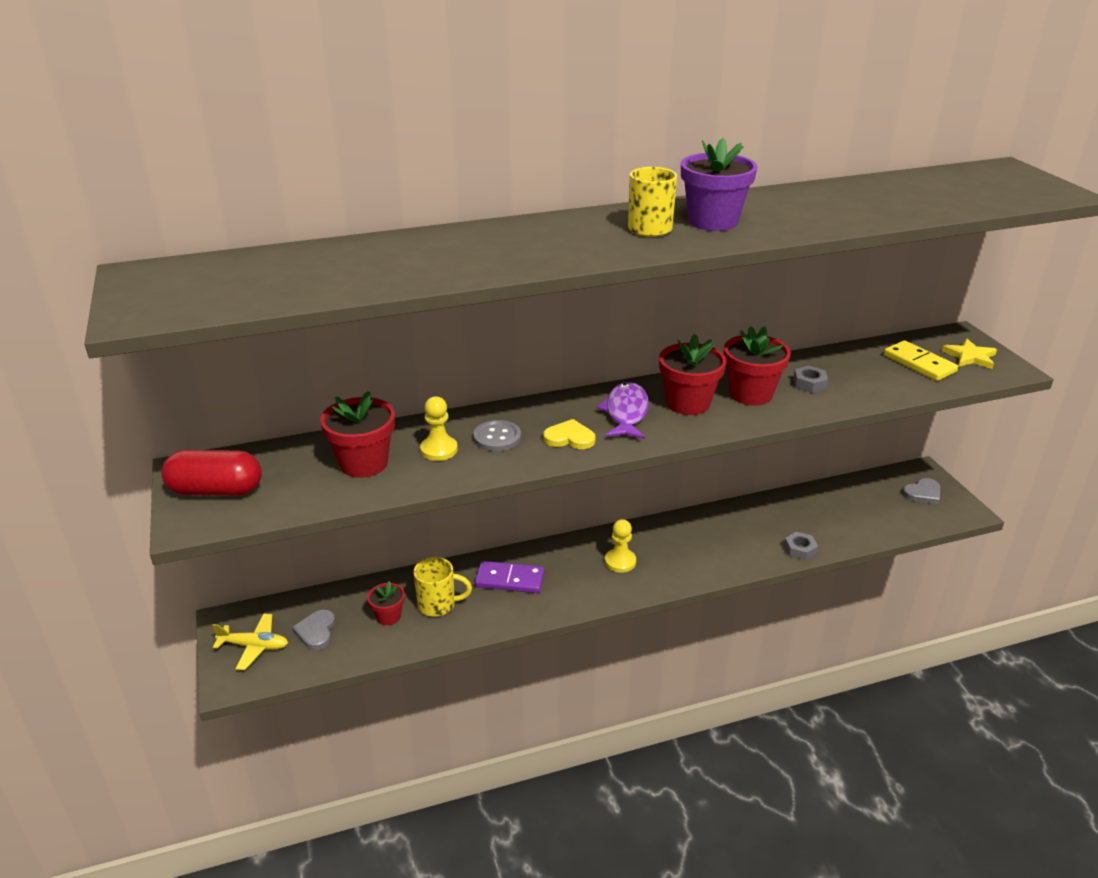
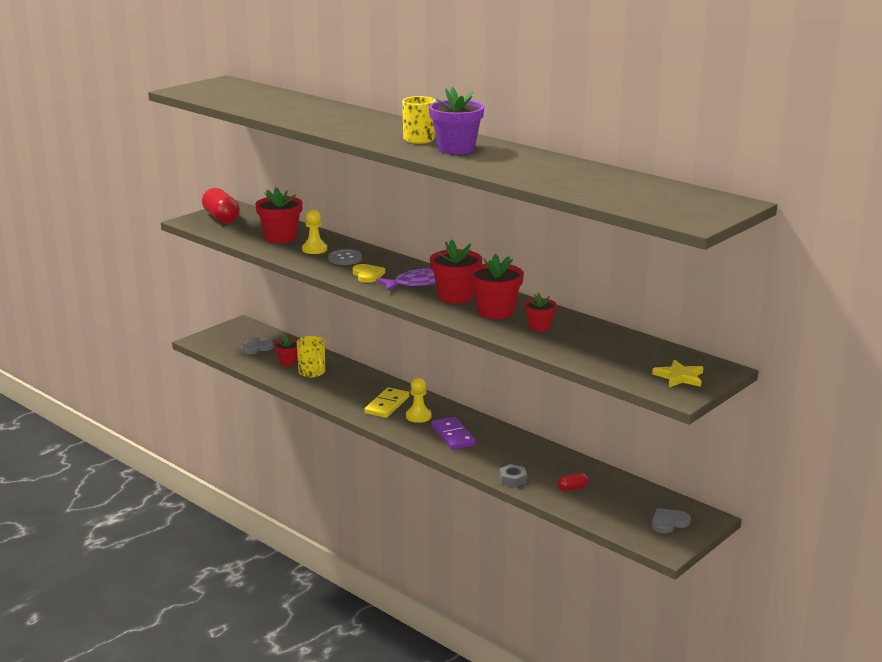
camera: 60 degrees right, 10 degrees down
(254, 646) = (229, 337): yellow plane -> none
(509, 580) = (359, 386): purple domino -> purple domino (453, 436)
(809, 383) = (539, 327): grey nut -> red flower pot
(836, 520) = (572, 488): none -> red capsule
(919, 363) = (634, 359): yellow domino -> yellow domino (387, 405)
(923, 493) = (669, 522): grey heart -> grey heart turned 120 degrees clockwise

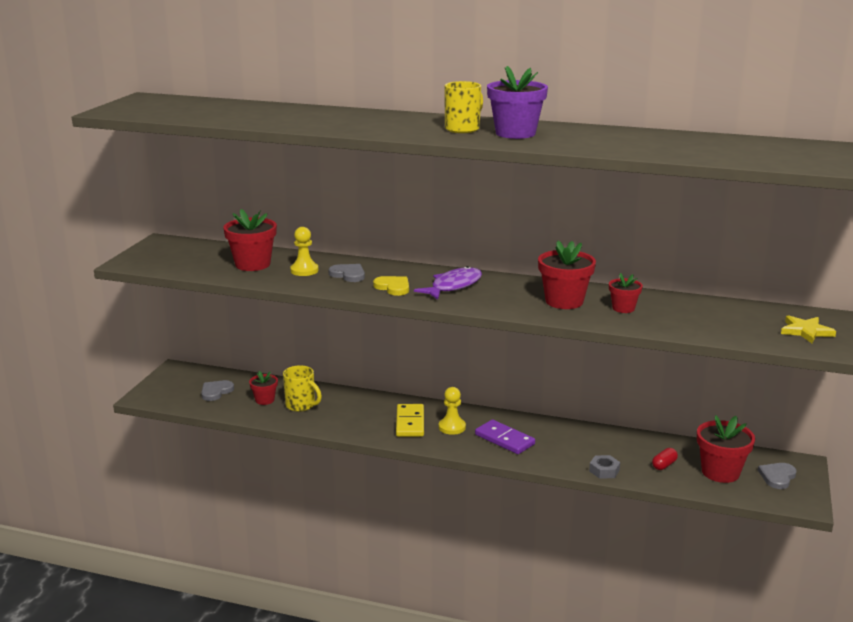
camera: 25 degrees left, 0 degrees up
(221, 218) = (161, 254): red capsule -> none
(345, 258) = (348, 275): grey button -> grey heart
(455, 296) = (507, 293): red flower pot -> red flower pot (720, 472)

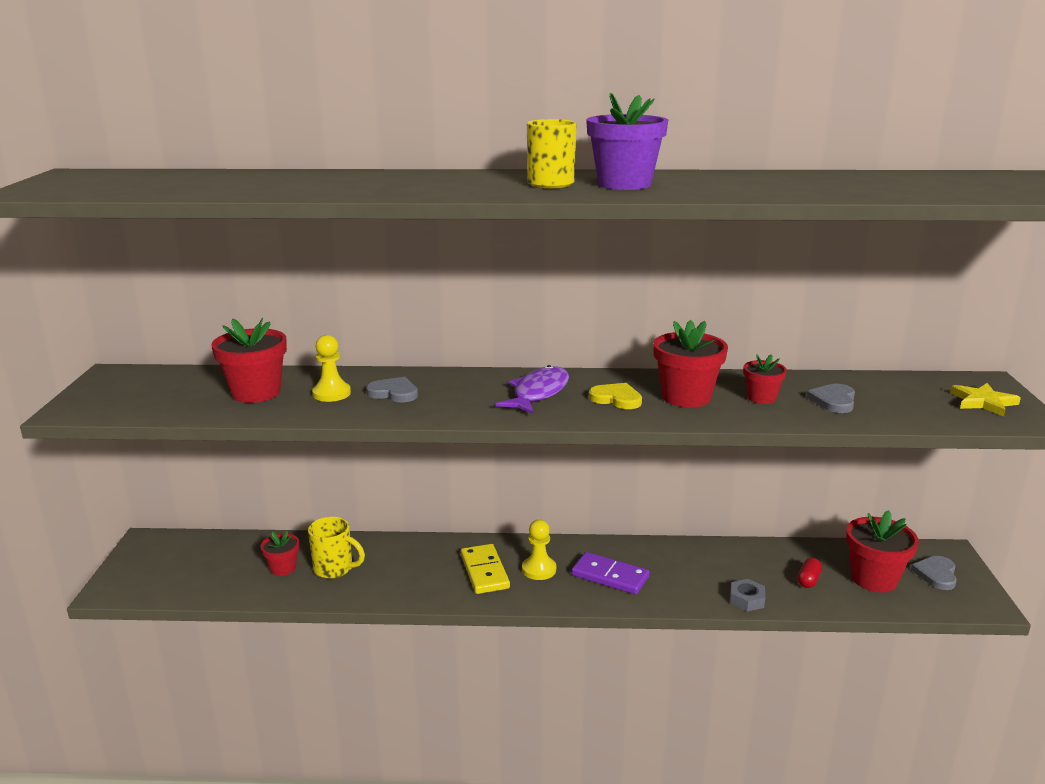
camera: 15 degrees left, 0 degrees up
(216, 392) = (212, 566): grey heart -> grey heart (833, 401)
(393, 287) = (462, 403): yellow heart -> yellow heart (616, 399)

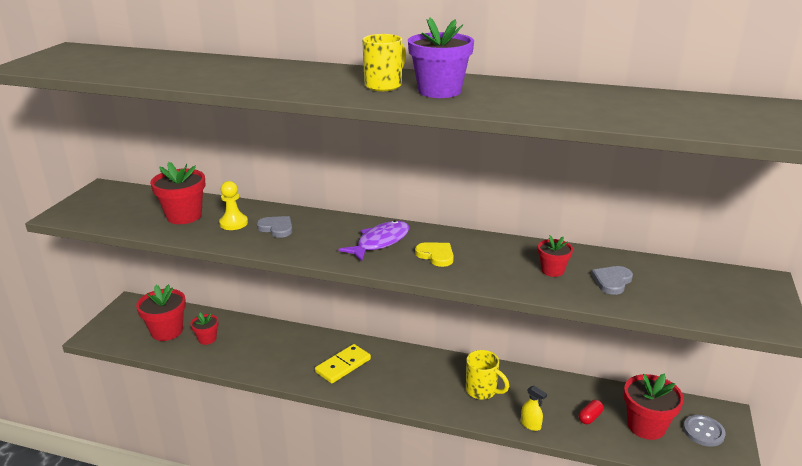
camera: 15 degrees right, 5 degrees up
(335, 569) = (241, 345): yellow mug -> yellow mug (482, 391)
(484, 571) = (343, 365): yellow domino -> yellow domino turned 45 degrees clockwise
(539, 569) = (383, 371): yellow pawn -> none
(610, 576) = (433, 385): purple domino -> none
(686, 397) = (491, 261): red flower pot -> red flower pot (167, 331)
(746, 599) = (531, 425): grey nut -> yellow spray bottle
(936, 574) = (703, 432): grey heart -> grey button
(983, 402) = (745, 301): yellow star -> none

